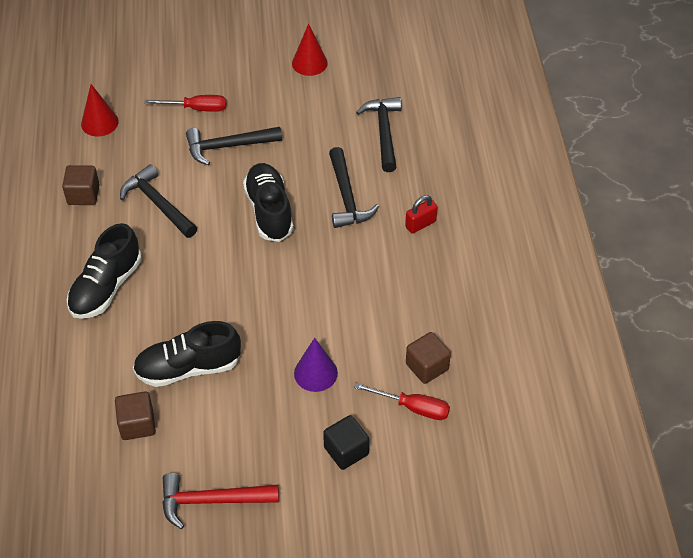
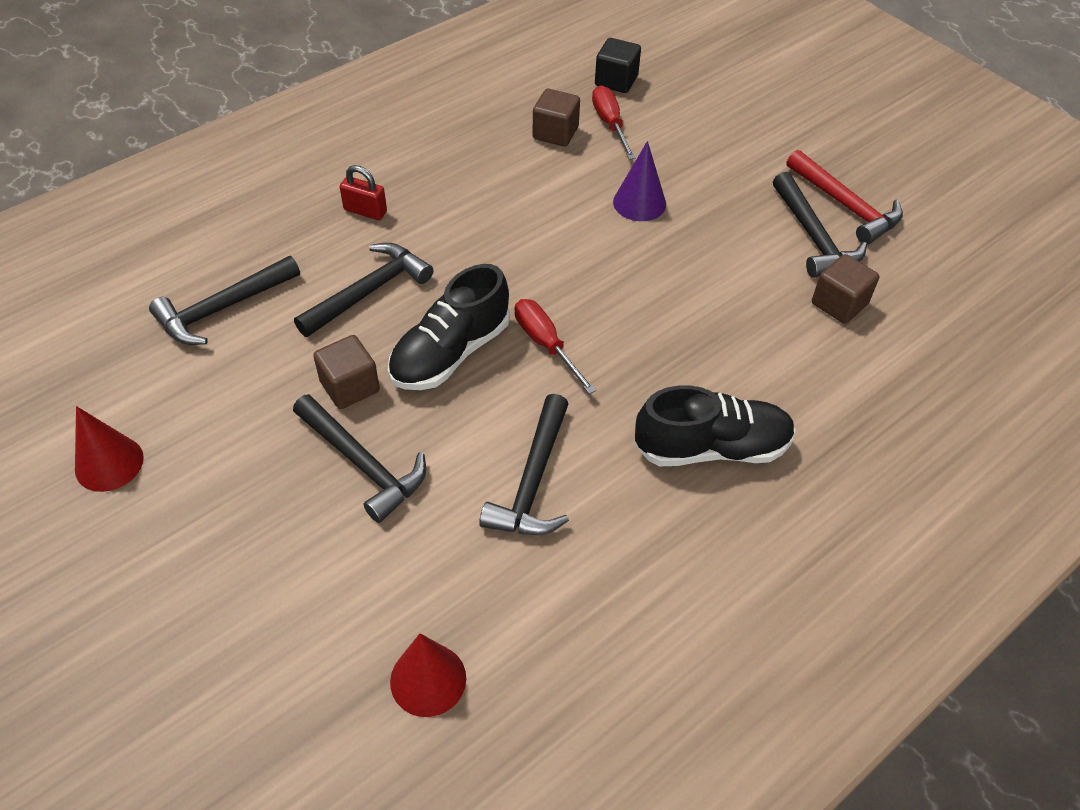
camera: 125 degrees left, 0 degrees up
(83, 195) = (591, 588): brown cube -> brown cube (350, 386)
(188, 368) = (735, 302): black shoe -> none
(196, 108) = (305, 554): red screwdriver -> red screwdriver (545, 344)
(201, 455) = (813, 237): none -> black hammer
(346, 451) = (699, 145): black cube -> black cube (616, 81)

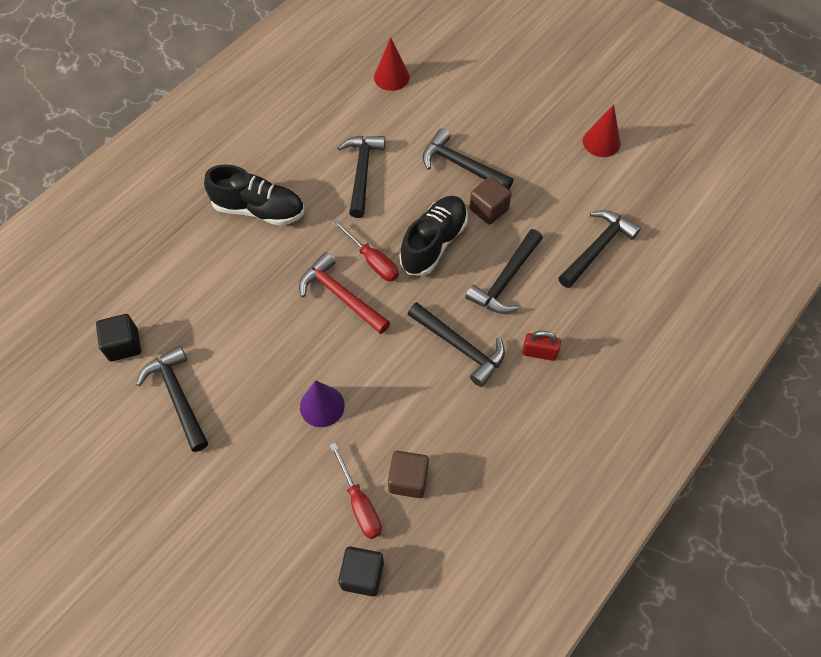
camera: 170 degrees right, 10 degrees up
(458, 231) = (460, 347): none -> black hammer
(711, 448) = (259, 209): black shoe -> black shoe turned 150 degrees counterclockwise
(839, 304) = (165, 333): brown cube -> none
(846, 206) = (145, 438): red hammer -> red hammer (340, 296)
(893, 299) = (123, 345): none -> black cube

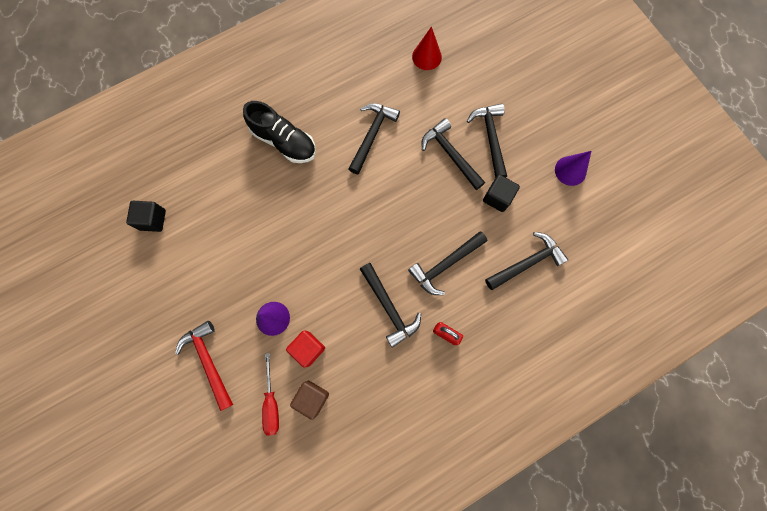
camera: 20 degrees right, 15 degrees up
(177, 396) = (176, 273): black hammer -> black hammer (490, 138)
(340, 296) = (318, 234): red hammer -> red hammer (208, 361)
(362, 575) = (254, 456): black cube -> black cube (497, 197)
(372, 261) = (352, 214): red screwdriver -> none
(380, 425) = (308, 348): none -> red cube
(433, 243) = (403, 215): black shoe -> none
(488, 209) = (456, 200): brown cube -> none
(601, 142) = (570, 170): red cone -> purple cone

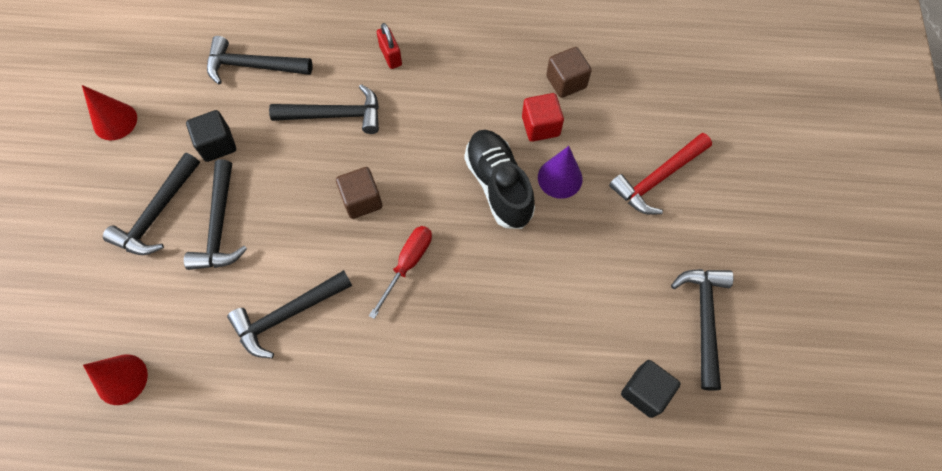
camera: 145 degrees left, 10 degrees down
(208, 361) = (657, 179): red hammer -> red hammer turned 45 degrees clockwise
(271, 403) = (610, 101): red screwdriver -> red screwdriver (407, 264)
(284, 141) = (404, 386): black shoe -> black shoe (498, 186)
(383, 222) = (362, 200): none -> brown cube
(389, 308) = (427, 112): black hammer -> black hammer (703, 319)
(570, 170) = (115, 121): purple cone -> red cone

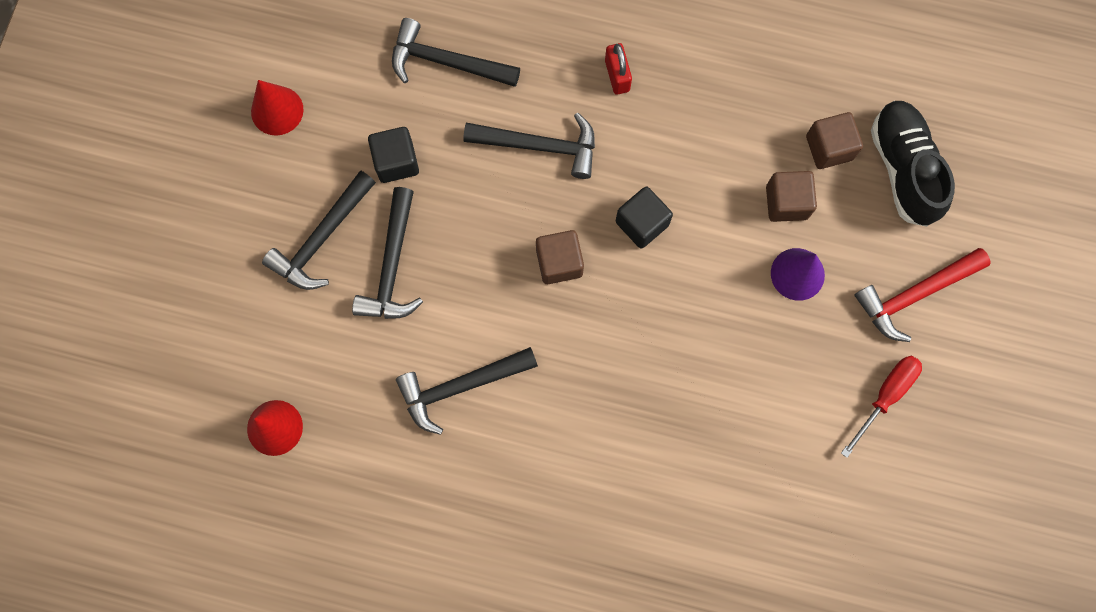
camera: 10 degrees right, 10 degrees up
(407, 264) = (602, 350): red screwdriver -> red screwdriver (885, 396)
(498, 186) = (722, 271): black shoe -> black shoe (903, 169)
(540, 126) = (786, 202): red cube -> brown cube
(645, 392) = (844, 543): black cube -> black cube (642, 223)
(703, 319) = (929, 474): black hammer -> none

